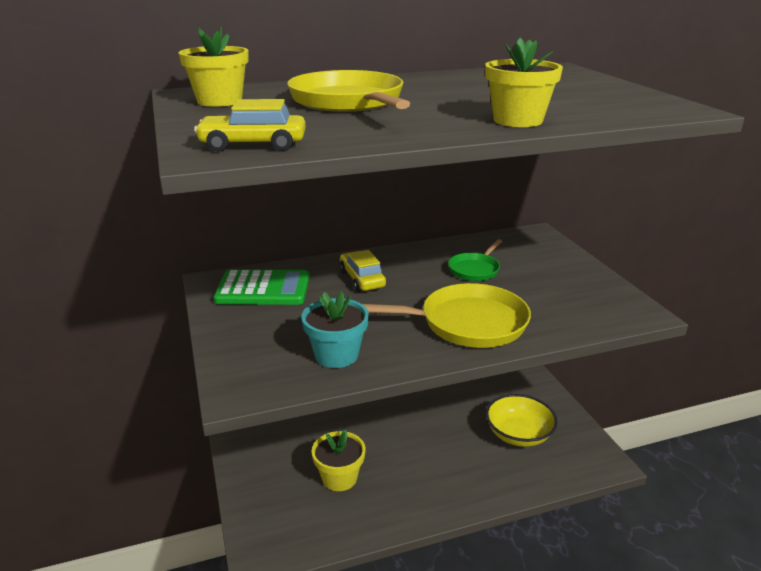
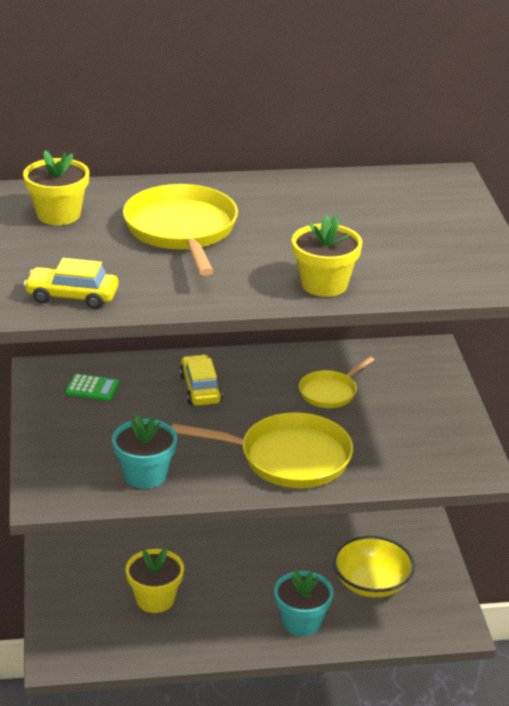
camera: 10 degrees right, 5 degrees up
(263, 289) = (92, 388): green calculator -> green calculator, size x0.51
(475, 269) = (330, 392): green pan -> yellow pan
(475, 478) = (301, 622): none -> turquoise flower pot

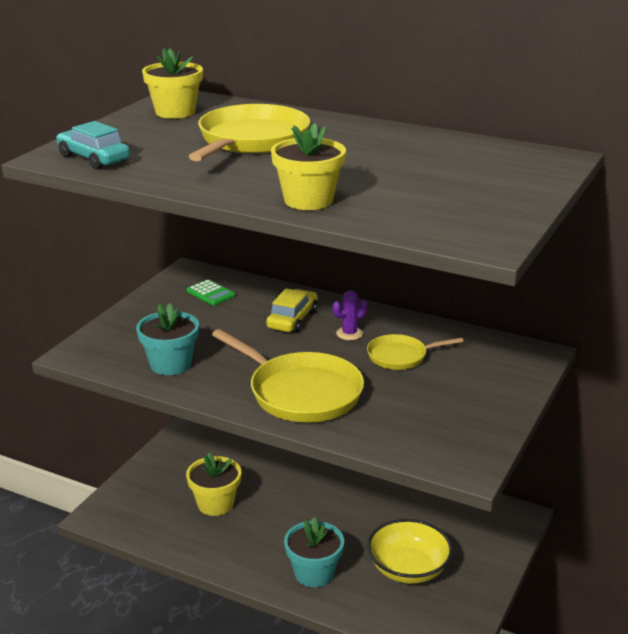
camera: 35 degrees right, 5 degrees down
(72, 296) = (94, 158): yellow car -> turquoise car
(265, 385) = (349, 334): none -> purple cactus

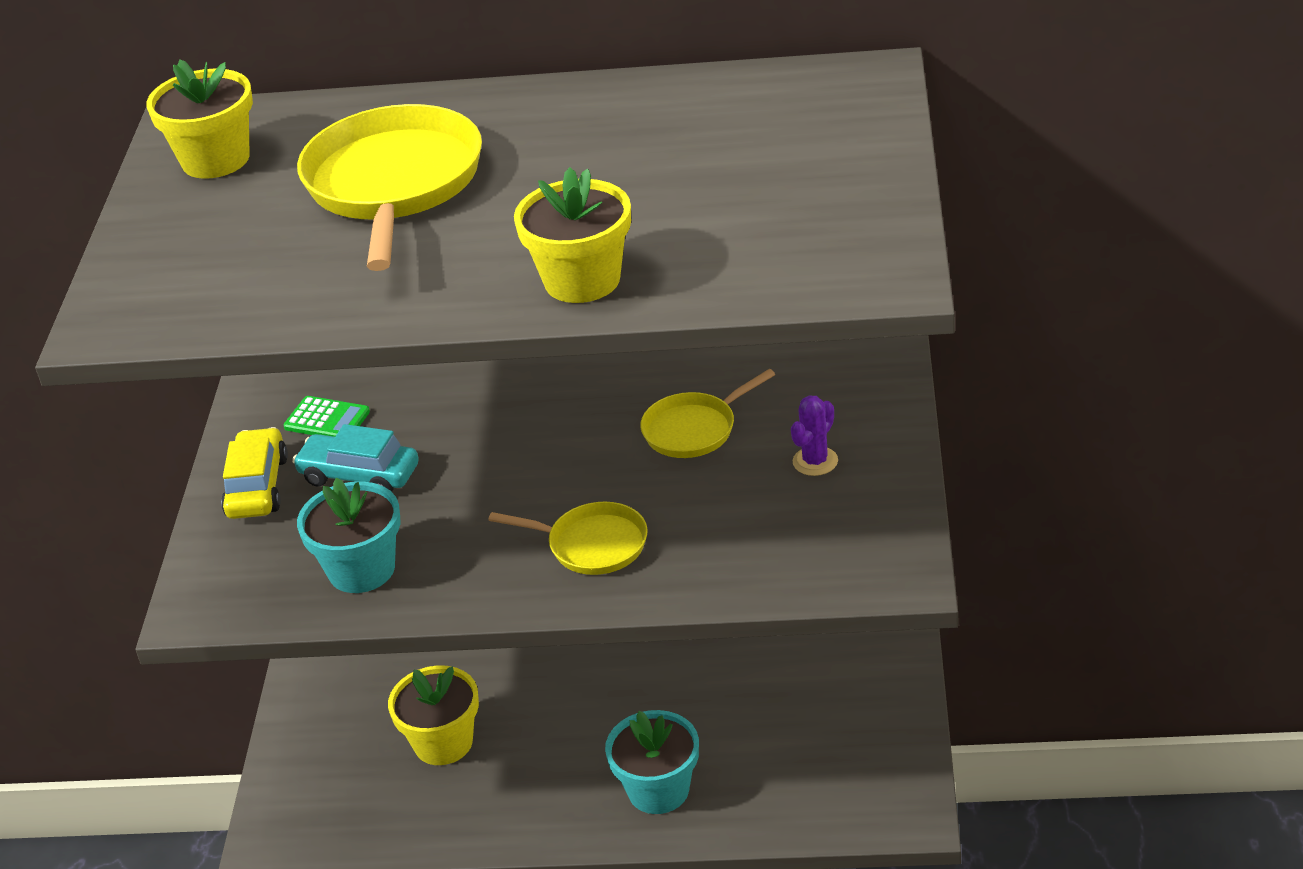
camera: 20 degrees left, 10 degrees up
(94, 158) = (178, 305): turquoise car -> turquoise car (359, 475)
(292, 319) = (491, 422): yellow car -> yellow car (257, 486)
(300, 393) = (592, 545): yellow pan -> yellow pan, size x0.56
(349, 334) = (593, 417): purple cactus -> purple cactus (815, 461)
(408, 568) = (785, 728): yellow bowl -> none

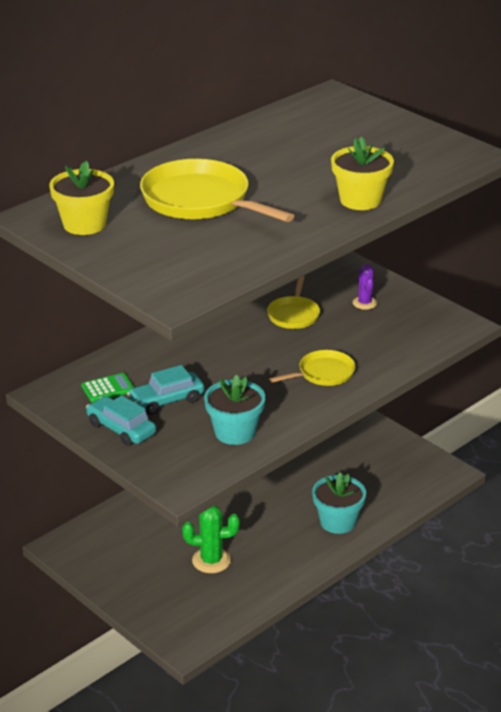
camera: 50 degrees left, 5 degrees down
(257, 486) = (121, 429): yellow car -> turquoise car
(443, 743) = (211, 560): yellow flower pot -> green cactus

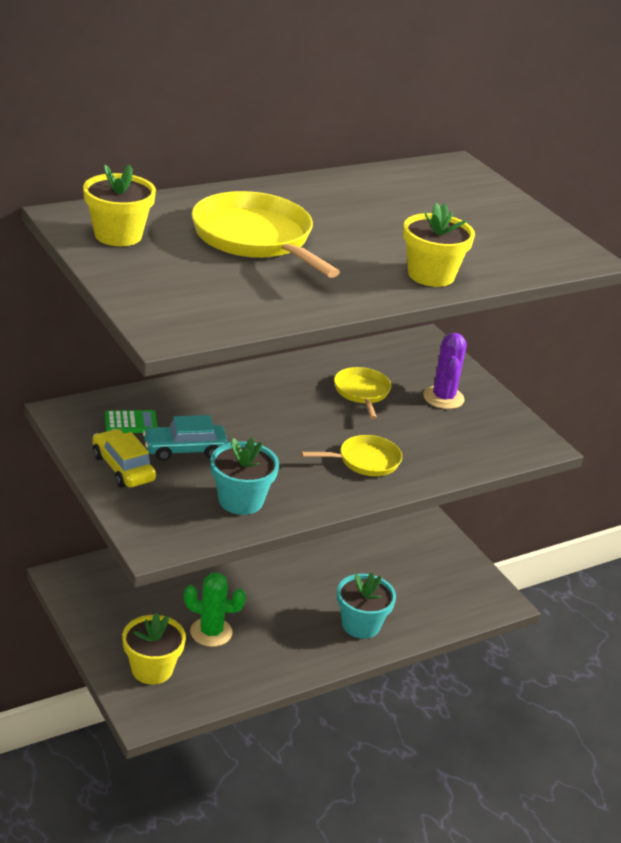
camera: 10 degrees right, 0 degrees up
(121, 429) = (123, 468): turquoise car -> yellow car
(174, 604) = (152, 669): none -> yellow flower pot
(293, 314) = (362, 392): yellow pan -> yellow pan turned 150 degrees clockwise
(364, 303) = (443, 398): purple cactus -> purple cactus, size x1.53

